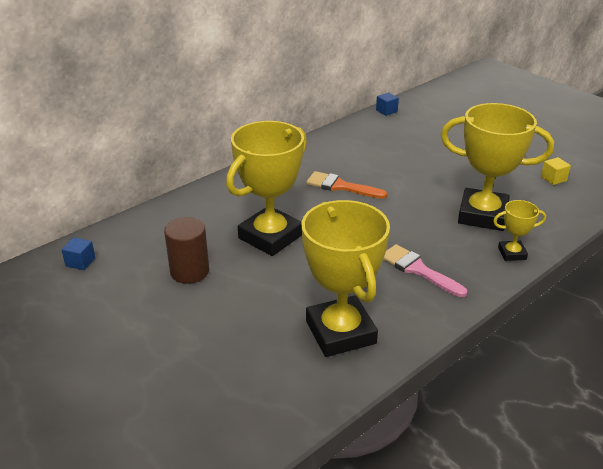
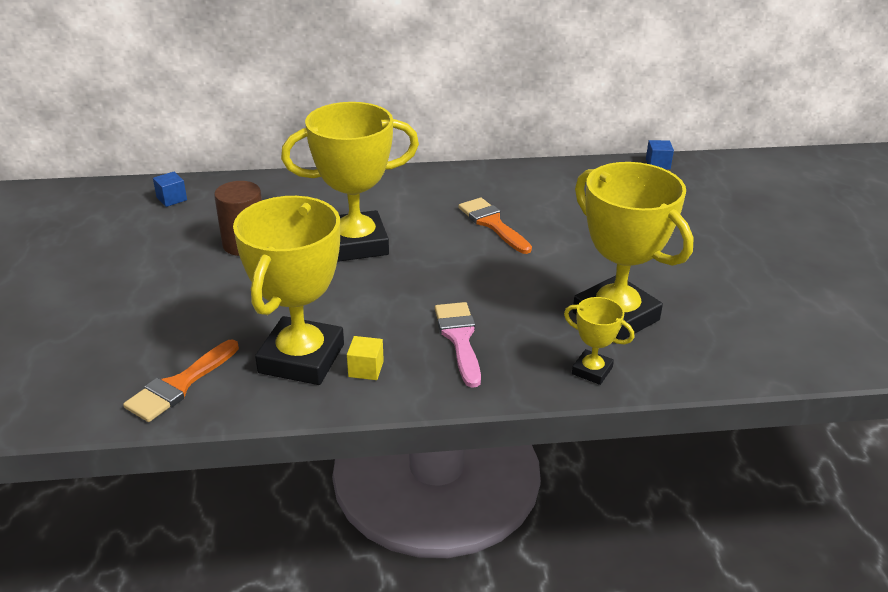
camera: 35 degrees right, 0 degrees up
(282, 395) = (179, 385): none -> orange brush
(553, 178) = (773, 314): yellow cube -> yellow cube (366, 369)

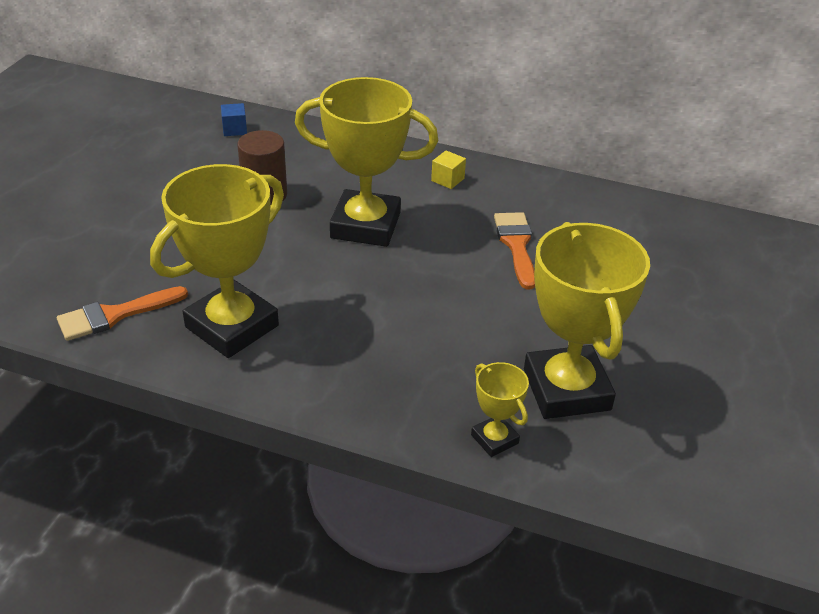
camera: 25 degrees right, 5 degrees up
(366, 369) = (280, 357): yellow cube -> yellow cube (447, 179)
(459, 338) = (389, 357): pink brush -> none
(657, 164) = (757, 229): blue cube -> none

